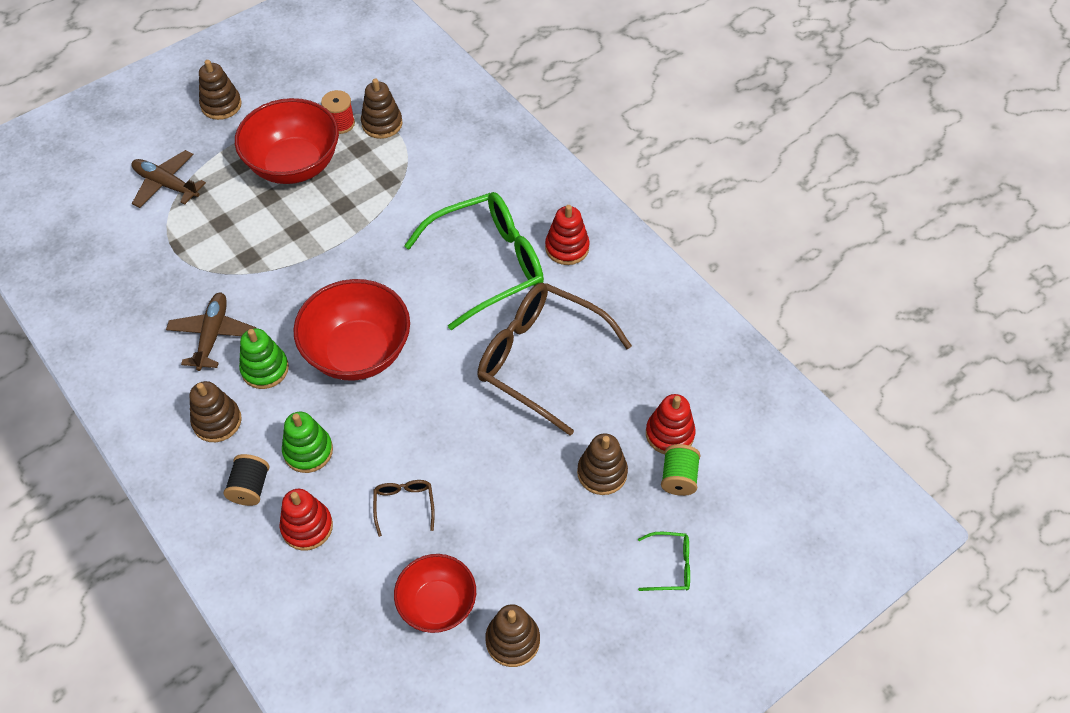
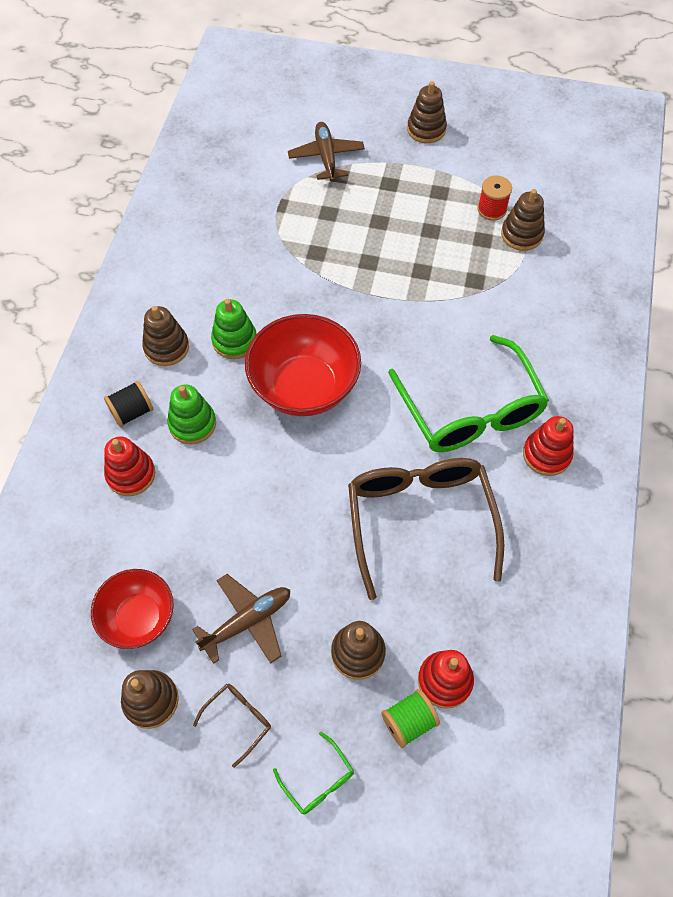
camera: 50 degrees right, 5 degrees up
(213, 335) = (232, 286): brown plane -> brown plane (247, 621)
(294, 165) = (423, 213): red bowl -> none
(404, 505) = (203, 525): brown glasses -> brown glasses (238, 719)
(488, 264) = (470, 411): green glasses -> green glasses turned 45 degrees clockwise

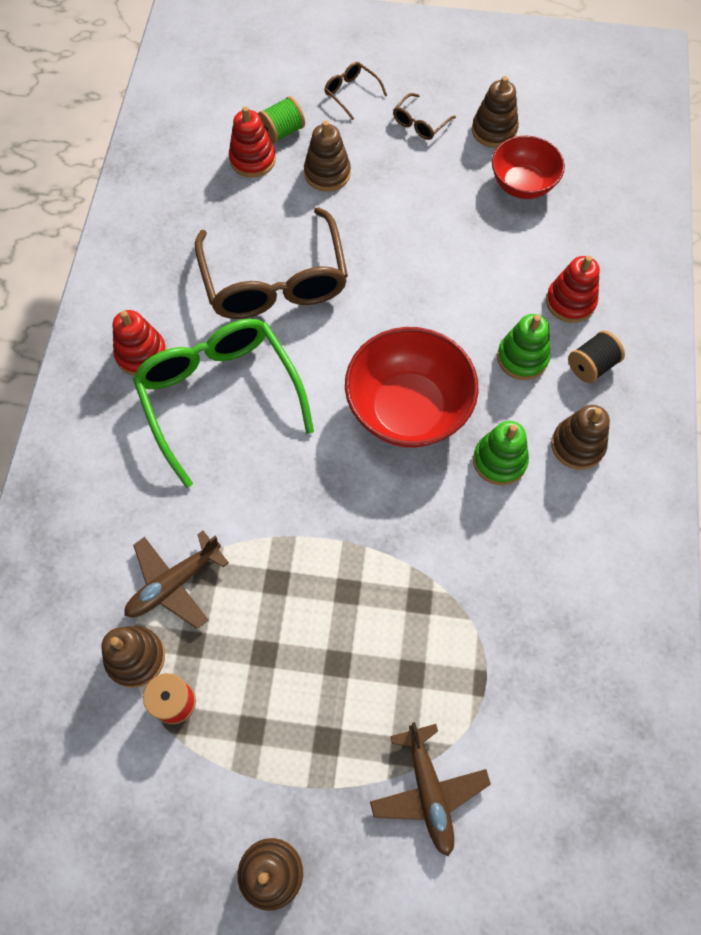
camera: 175 degrees right, 5 degrees up
(247, 621) = (426, 188): brown plane -> brown plane (174, 583)
(318, 780) = (351, 93): green glasses -> brown glasses

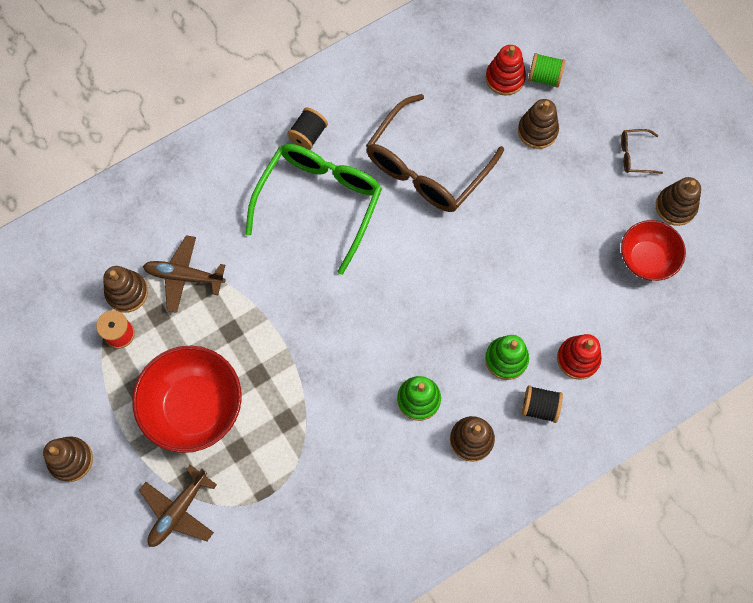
camera: 50 degrees right, 5 degrees up
(141, 354) = (308, 135): red stacking toy -> black spool
(351, 93) = (617, 92): brown glasses -> none
(408, 409) = (406, 317): red bowl -> red bowl (194, 407)

